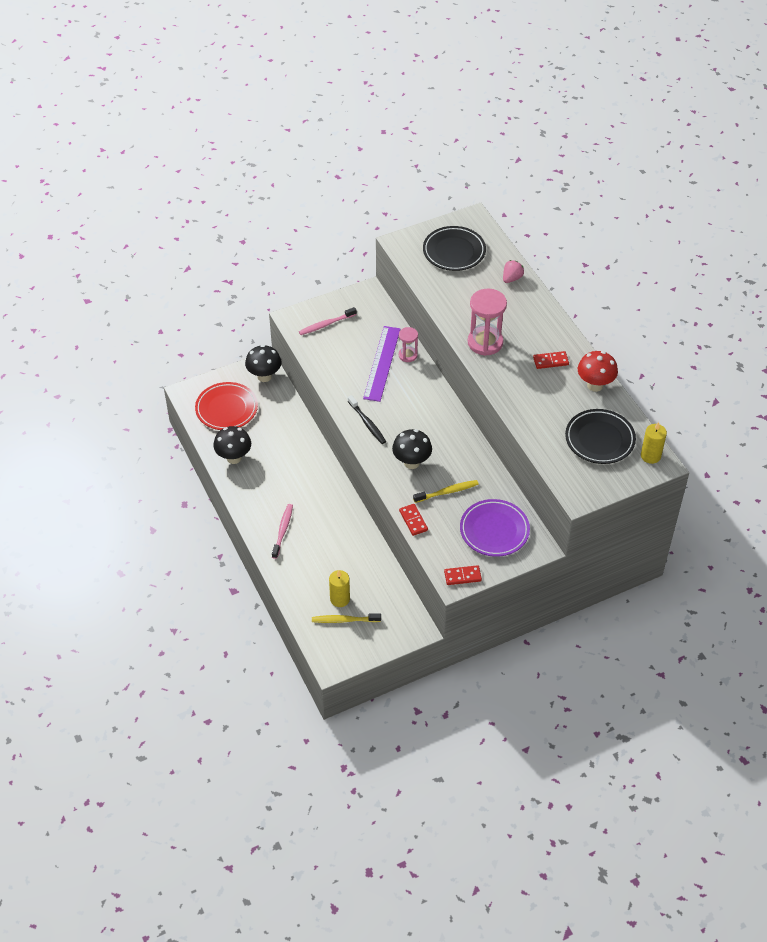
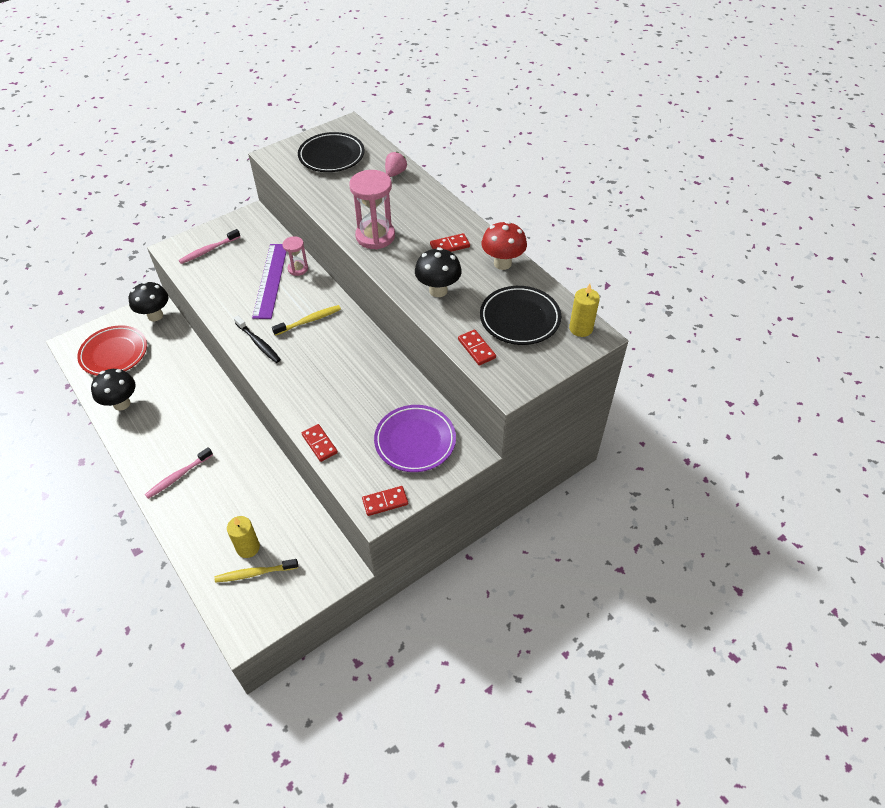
camera: 10 degrees left, 0 degrees up
(283, 530) = (178, 476): pink toothbrush -> pink toothbrush turned 135 degrees counterclockwise
(411, 462) = (312, 378): black mushroom -> black mushroom (438, 290)
(447, 492) = (355, 405): yellow toothbrush -> yellow toothbrush (309, 321)
(557, 461) = (476, 349): none -> red domino

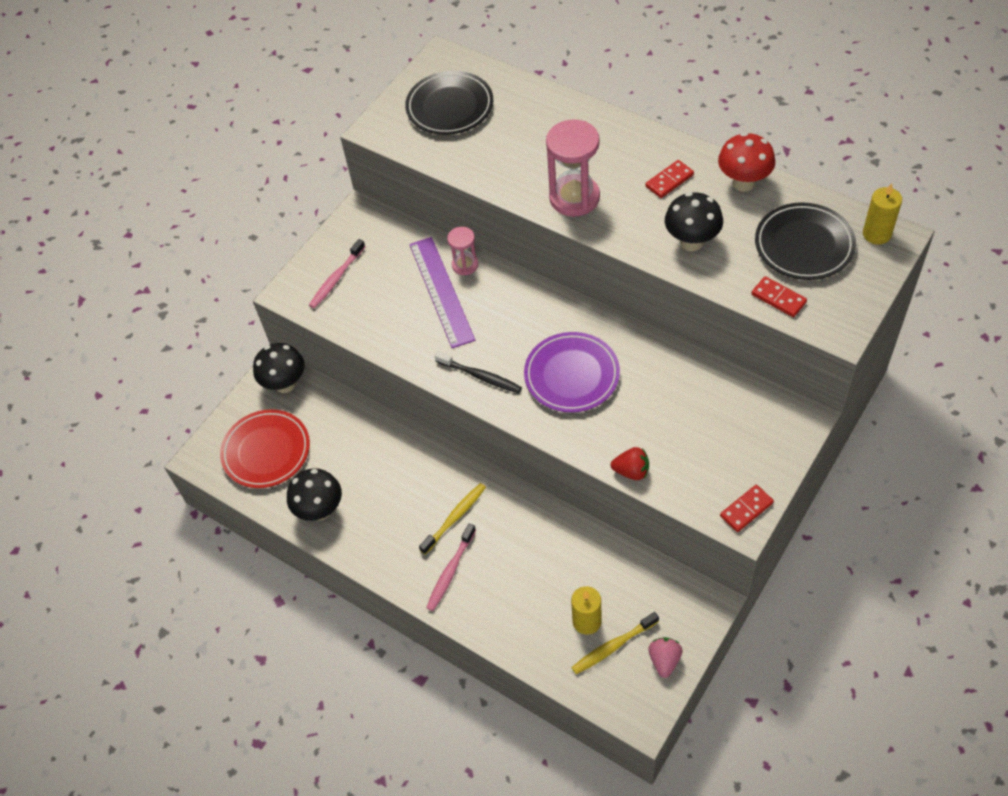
camera: 15 degrees left, 5 degrees up
(309, 321) = (522, 327): yellow toothbrush -> yellow toothbrush (455, 517)
(319, 444) = (631, 471): red domino -> red strawberry
(395, 173) = (543, 105): pink strawberry -> pink strawberry (664, 660)
(415, 441) = (736, 428): purple plate -> purple plate (572, 375)

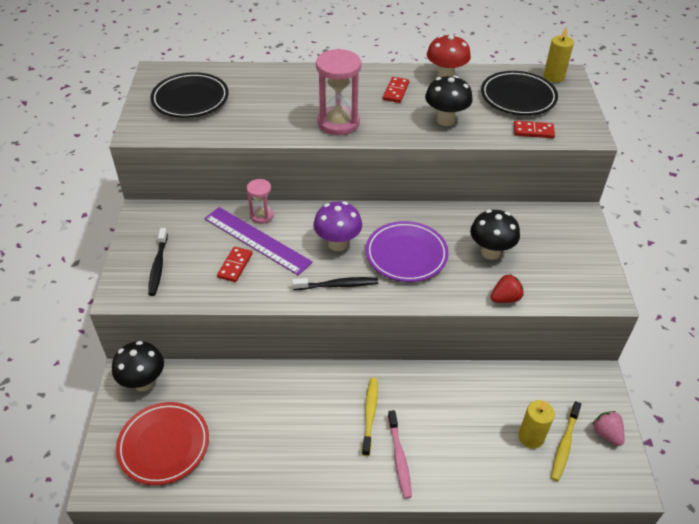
camera: 40 degrees left, 10 degrees down
(320, 510) = (250, 469): black mushroom -> black mushroom (490, 252)
(336, 278) = (158, 266): pink toothbrush -> black toothbrush
(514, 331) = (337, 244): none -> purple mushroom
(746, 509) = (601, 286): red domino -> red domino (235, 265)

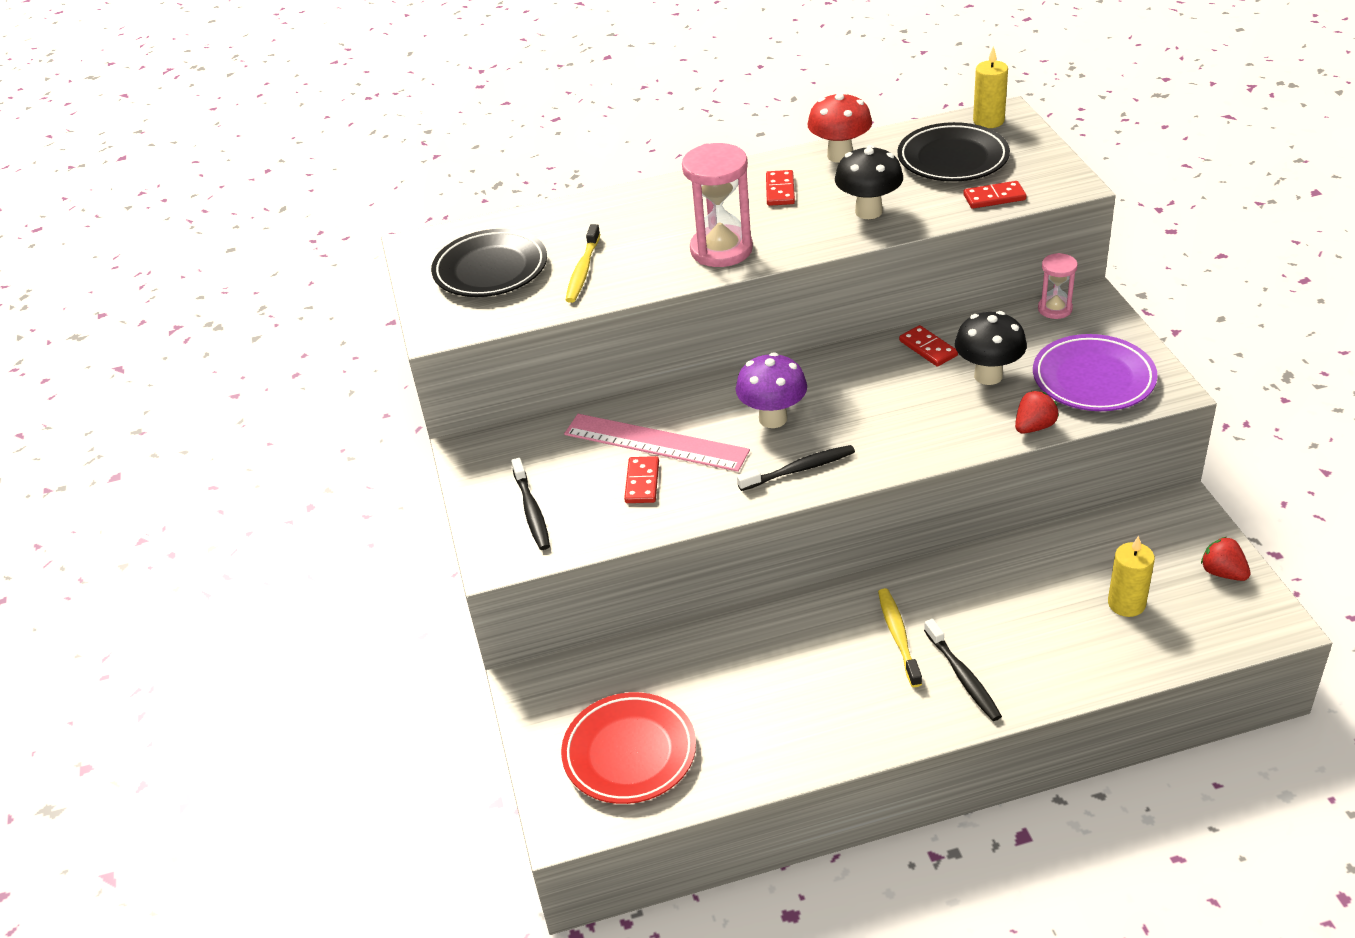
camera: 10 degrees left, 5 degrees down
(143, 382) = (557, 685): black mushroom -> none
(256, 240) = (655, 443): purple ruler -> pink ruler
(261, 215) = (645, 410): pink hourglass -> pink hourglass (1055, 309)
(399, 458) = (963, 677): pink toothbrush -> black toothbrush
(406, 255) = (875, 408): purple plate -> purple plate (1093, 379)
(459, 222) = (928, 348): none -> red domino
(564, 445) = (1174, 600): yellow toothbrush -> yellow toothbrush (583, 270)
(606, 434) = (1222, 573): pink strawberry -> red strawberry

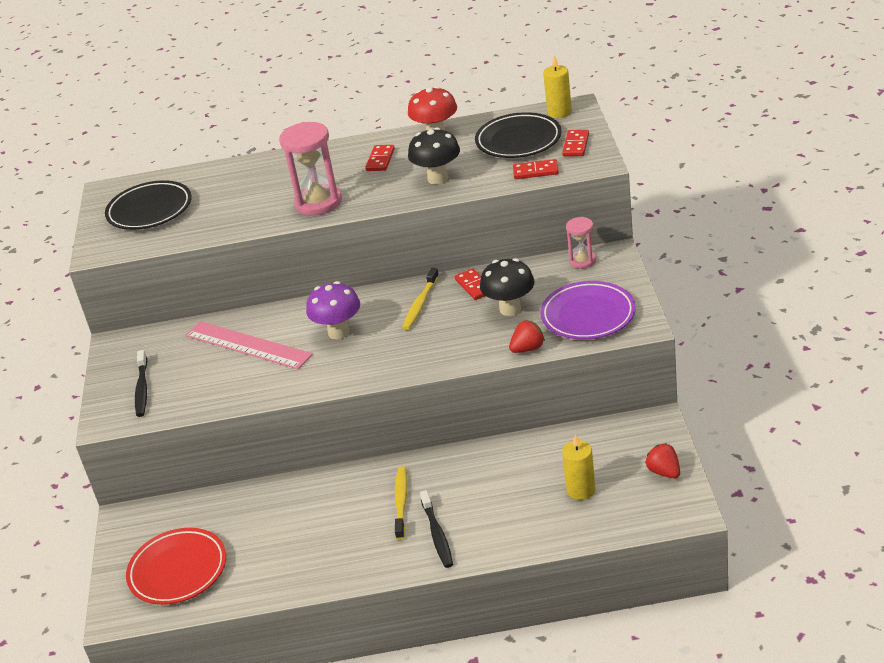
camera: 10 degrees right, 5 degrees down
(583, 270) = (214, 214): yellow toothbrush -> yellow toothbrush (420, 304)
(642, 482) = (227, 373): red domino -> red domino (575, 145)
(799, 469) = (343, 370): black toothbrush -> none

